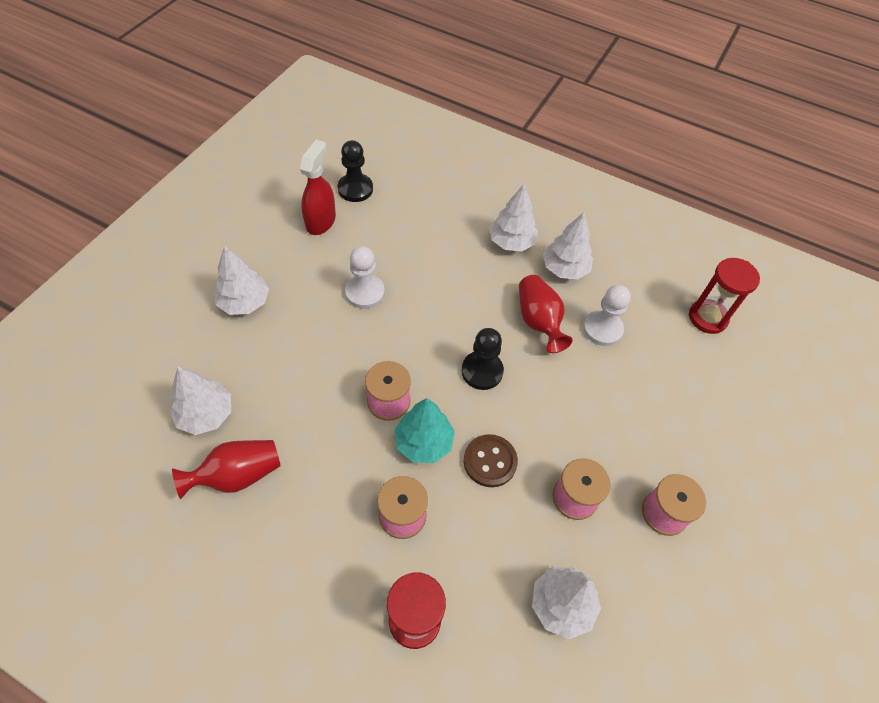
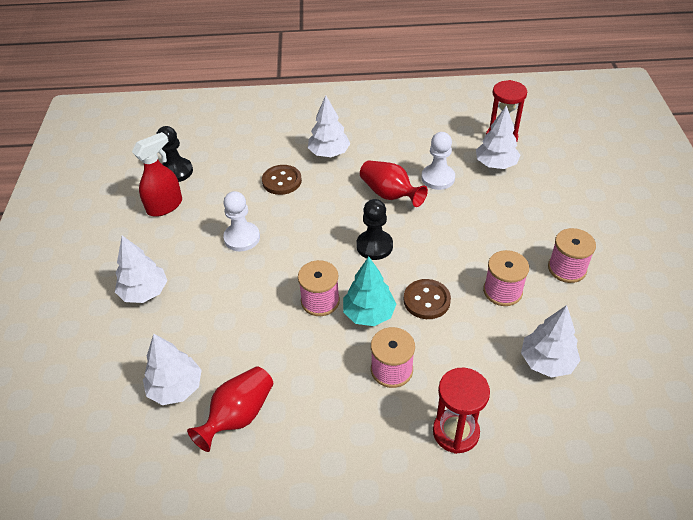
camera: 25 degrees left, 10 degrees down
(321, 221) = (165, 206): red spray bottle -> red spray bottle turned 60 degrees clockwise
(444, 250) = (282, 181): none -> brown button
(564, 269) = (381, 153): white tree -> white tree (496, 164)

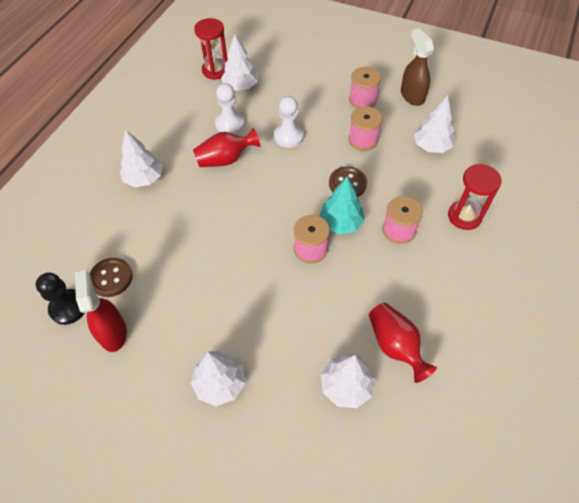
camera: 65 degrees left, 10 degrees up
(242, 238) = (203, 280): white pawn -> white pawn (288, 136)
(282, 181) = (152, 225): brown button -> brown button (111, 278)
(374, 246) = (275, 192): black pawn -> none
(617, 314) = (412, 96): none -> brown spray bottle

